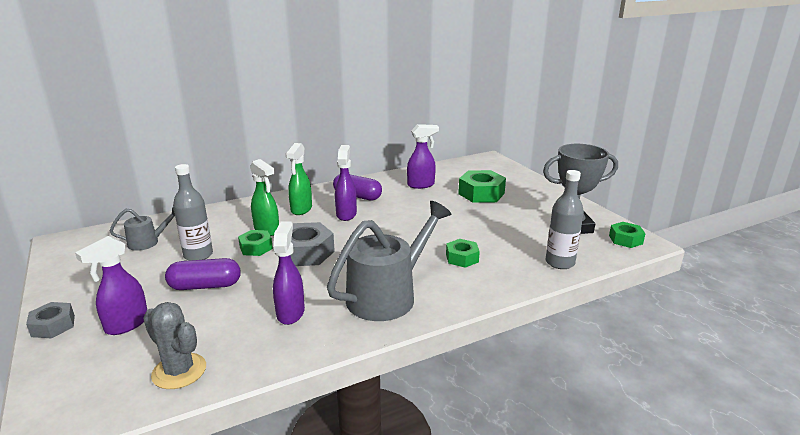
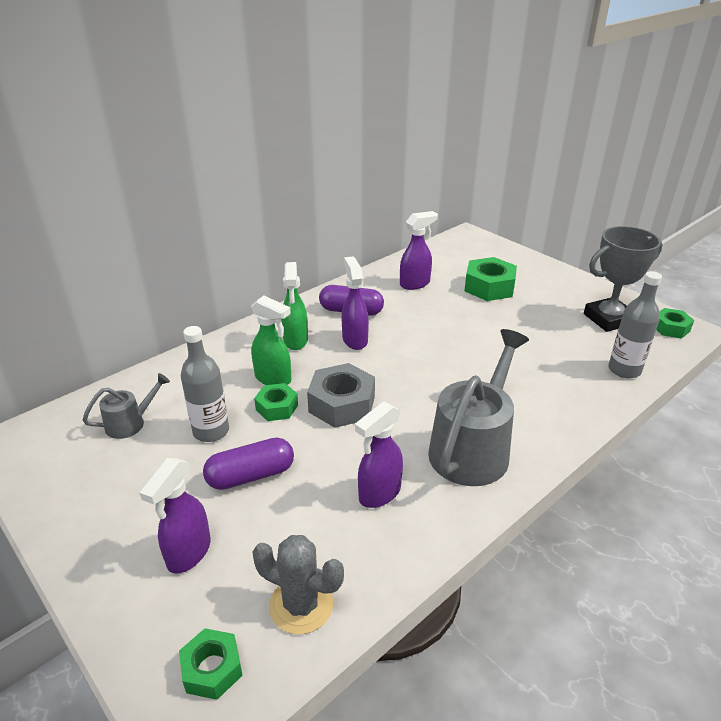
camera: 15 degrees left, 10 degrees up
(53, 326) = (91, 576): grey nut -> none
(290, 312) = (379, 494): purple spray bottle -> purple spray bottle turned 120 degrees counterclockwise
(462, 258) = (521, 381): green nut -> green nut (212, 669)

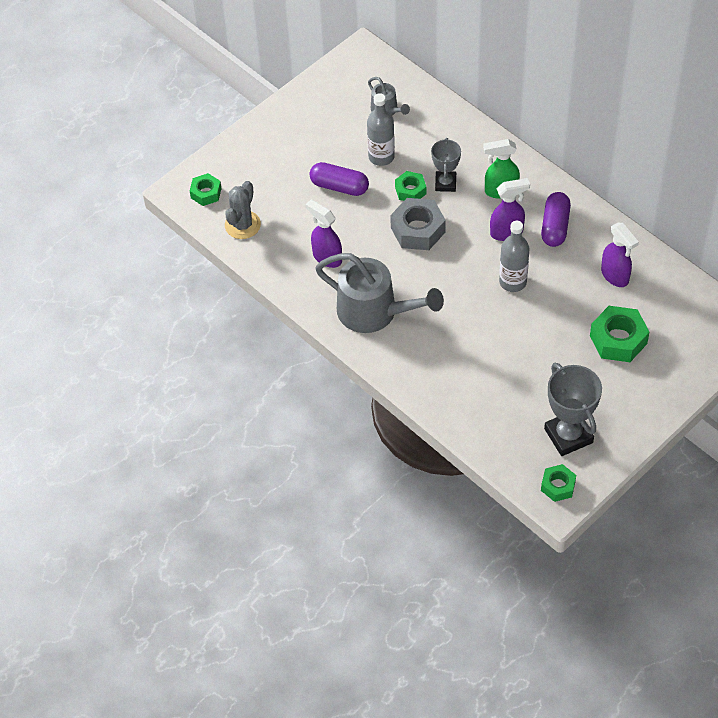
camera: 90 degrees right, 20 degrees up
(188, 553) = (276, 168): purple spray bottle -> none
(251, 475) = (339, 186): purple capsule -> purple capsule turned 45 degrees counterclockwise
(273, 379) = (445, 183): green spray bottle -> grey trophy
(624, 370) = (482, 430): grey bottle -> grey bottle (512, 282)

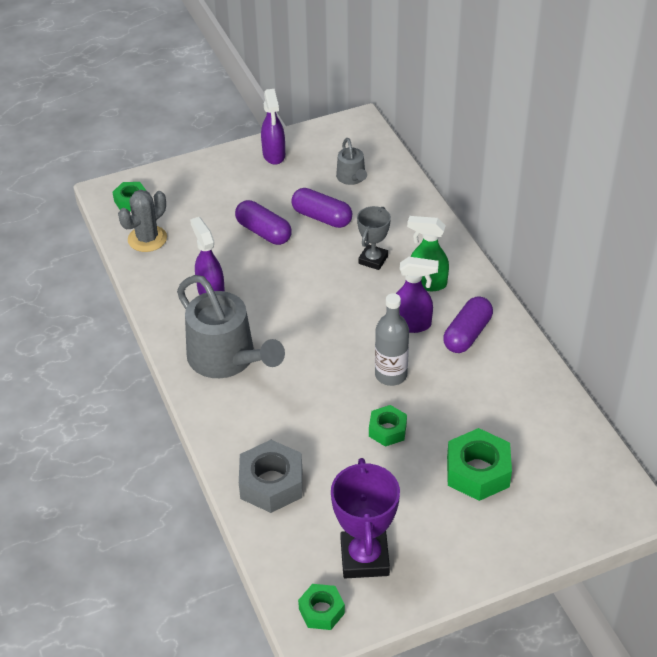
camera: 20 degrees right, 10 degrees down
(381, 157) = (322, 217): grey bottle -> purple capsule
(410, 190) = (333, 256): green nut -> green nut (387, 430)
(418, 230) = (319, 294): grey nut -> grey nut (271, 483)
(568, 436) = (364, 558): grey trophy -> purple trophy
(615, 276) = (508, 404): purple spray bottle -> purple spray bottle (274, 155)

